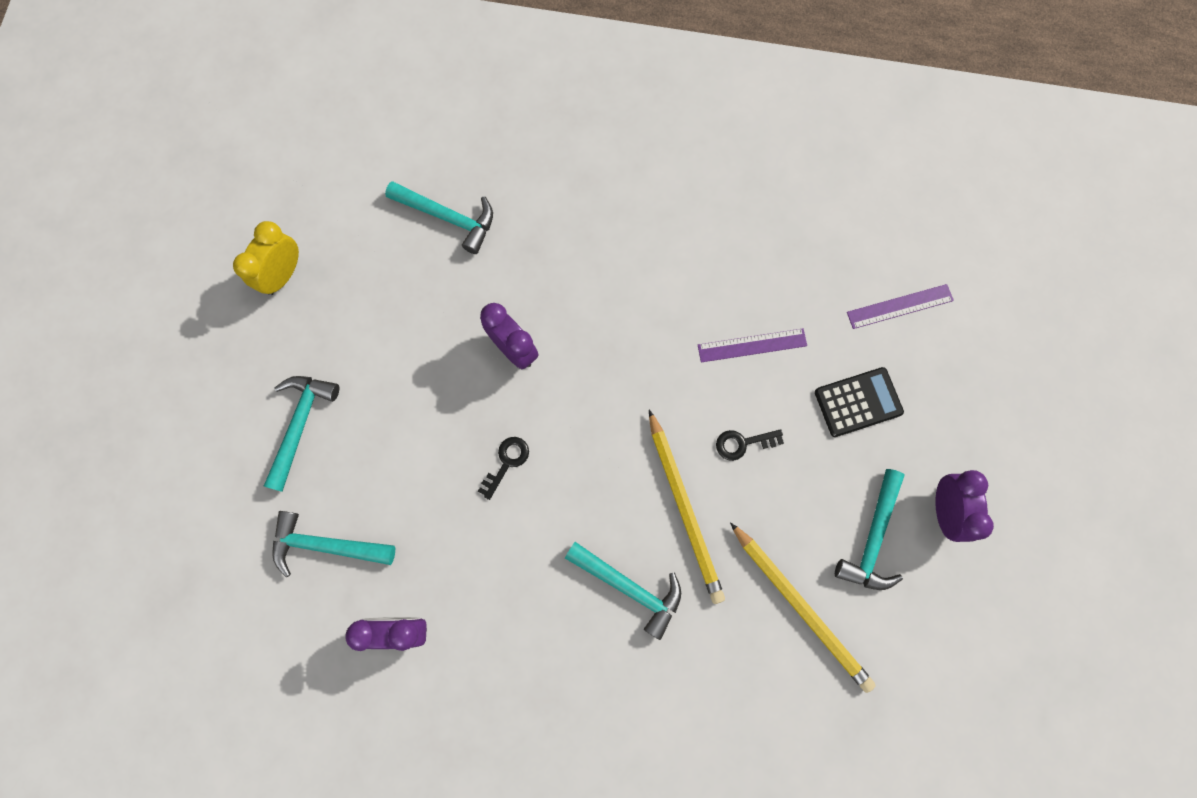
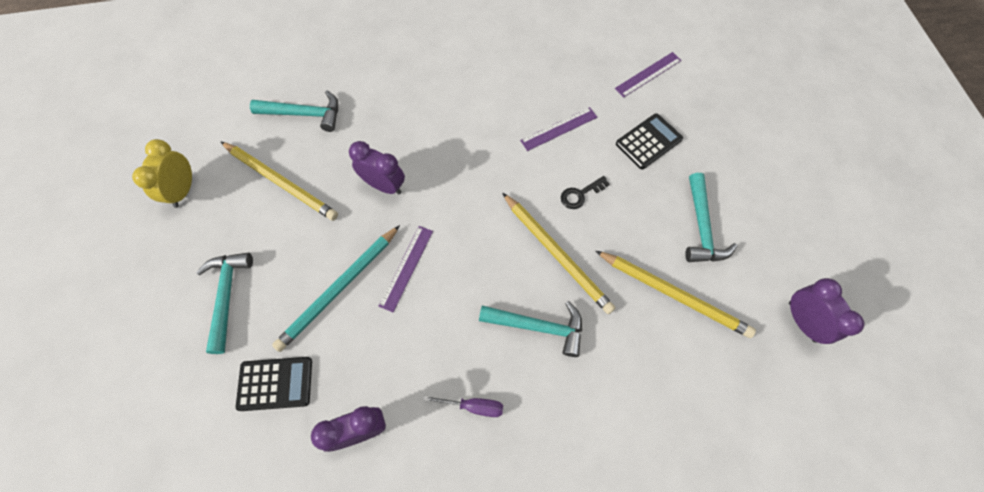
camera: 20 degrees left, 10 degrees down
(326, 545) = (275, 383): turquoise hammer -> black calculator
(396, 302) = (281, 182): none -> yellow pencil
(424, 461) = (339, 289): none -> turquoise pencil
(506, 463) = (406, 267): black key -> purple ruler
(526, 649) = (474, 406): none -> purple screwdriver
(944, 510) = (741, 191): purple clock -> purple clock (802, 321)

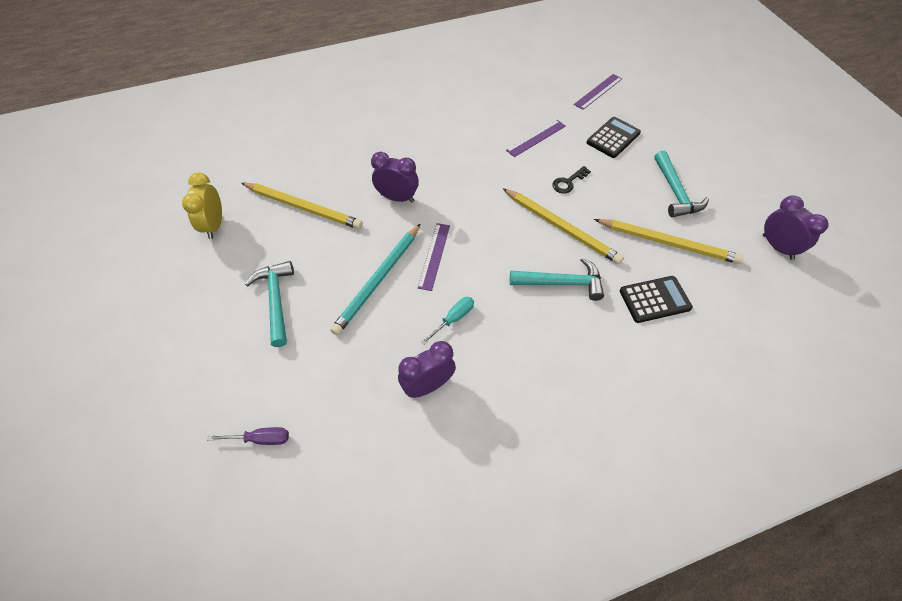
camera: 10 degrees left, 10 degrees down
(275, 383) = (339, 362): black calculator -> black calculator (655, 299)
(304, 114) = (311, 154): turquoise hammer -> none
(408, 352) = (453, 319): none -> turquoise screwdriver
(474, 406) = (523, 351): purple screwdriver -> purple screwdriver (261, 439)

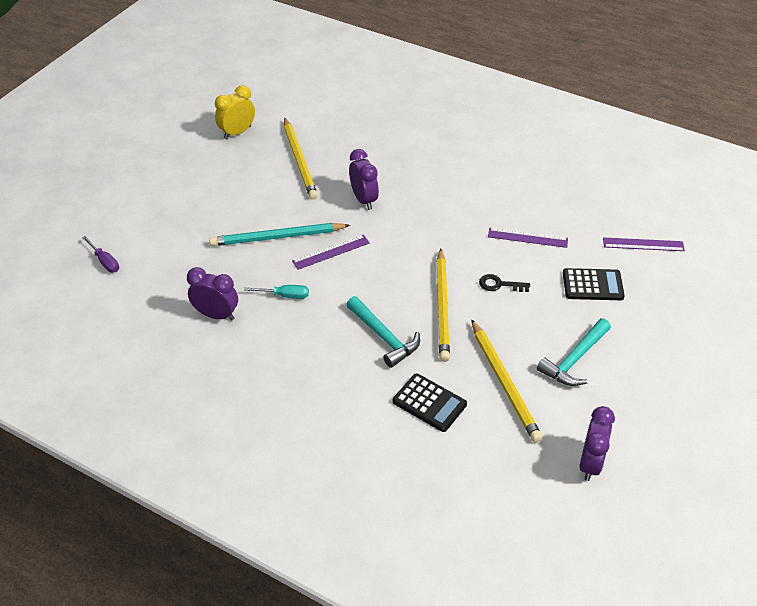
camera: 50 degrees right, 10 degrees down
(276, 300) = (209, 200): turquoise hammer -> none

